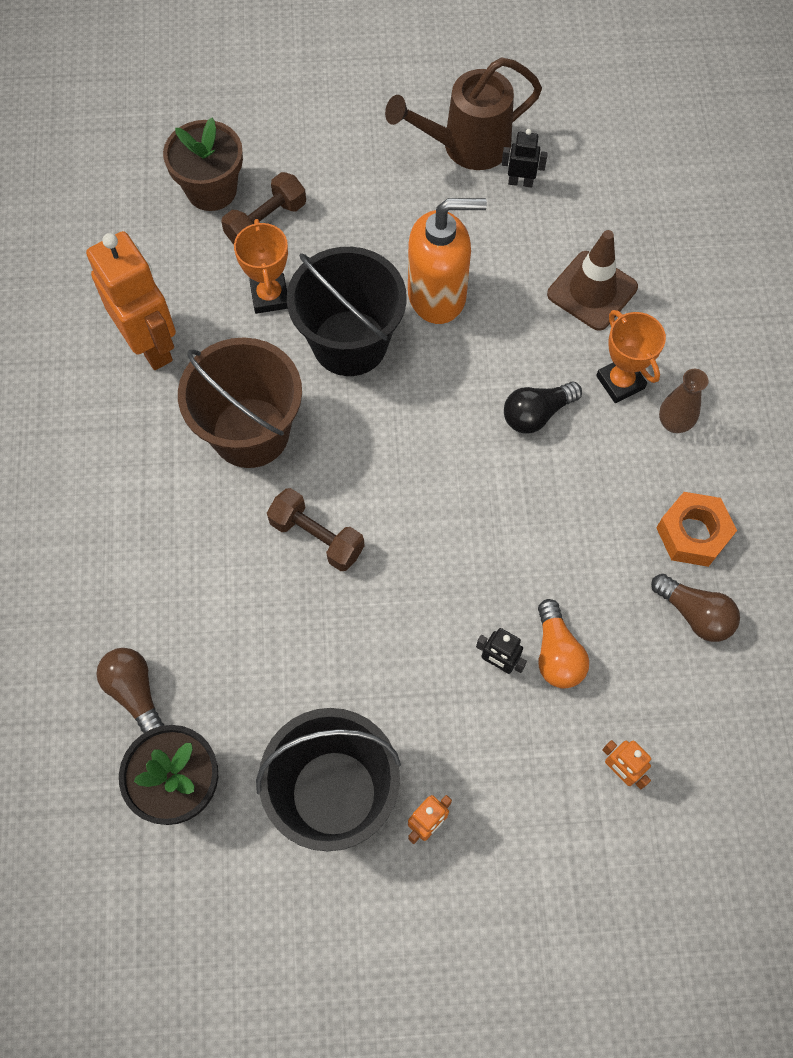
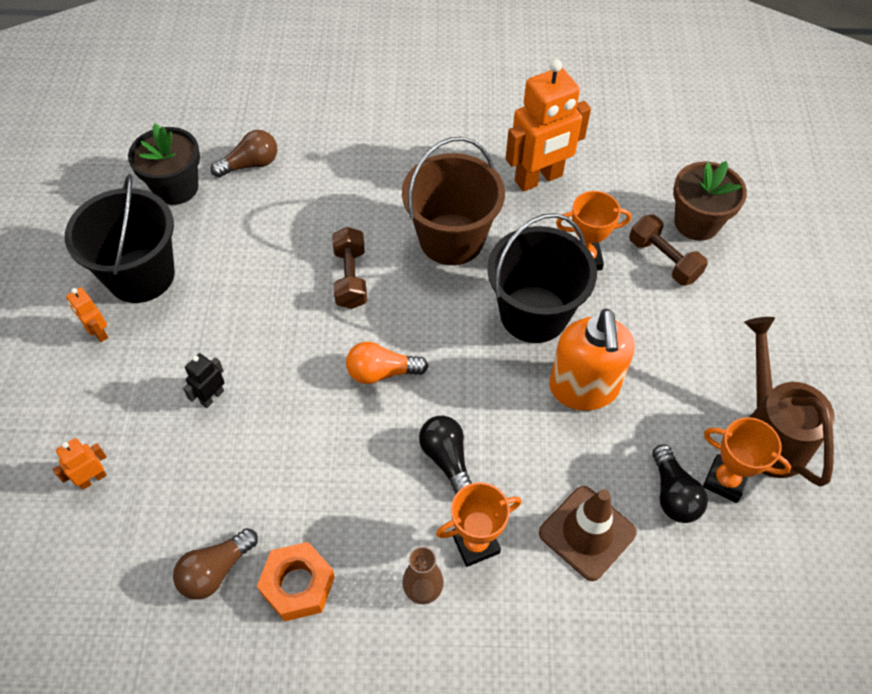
camera: 95 degrees right, 10 degrees down
(317, 537) = (350, 278): brown dumbbell -> brown dumbbell turned 45 degrees counterclockwise
(520, 182) = (725, 480): black robot -> orange trophy
(541, 223) = (673, 494): none -> black light bulb
(557, 654) = (208, 443): orange light bulb -> orange light bulb (382, 372)

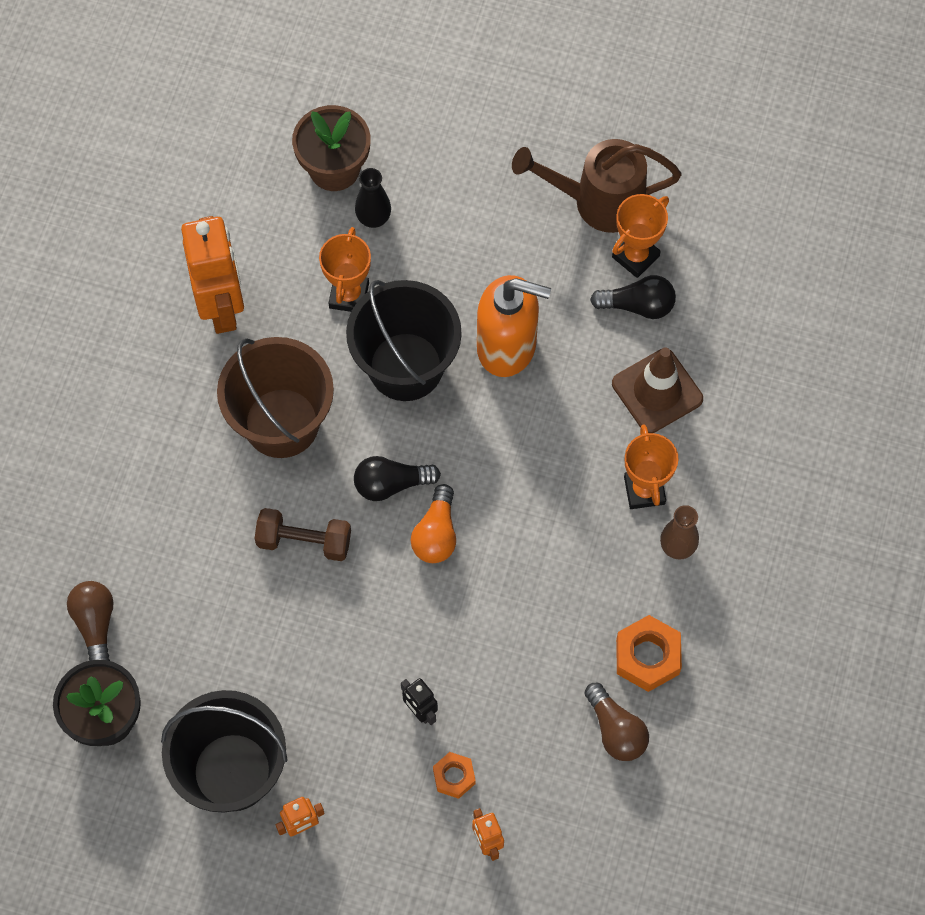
camera: 75 degrees left, 10 degrees up
(152, 437) = (454, 777): none -> orange nut
(446, 459) = (552, 494): black light bulb -> black light bulb (391, 484)
(663, 260) = (373, 218): brown dumbbell -> black vase

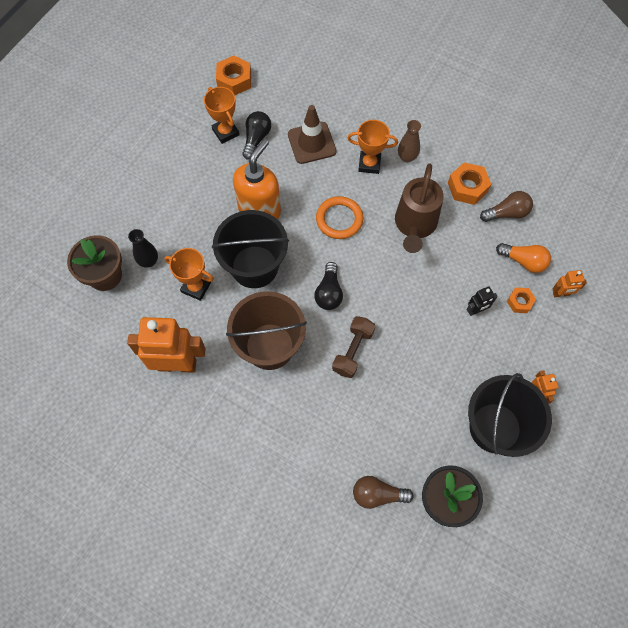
camera: 75 degrees left, 0 degrees up
(436, 534) = (367, 276): orange light bulb -> orange light bulb (523, 261)
(525, 468) = (339, 219): none -> orange ring
(598, 201) = (184, 141): brown watering can -> brown watering can (414, 225)
(743, 240) = (234, 80): none -> orange nut

